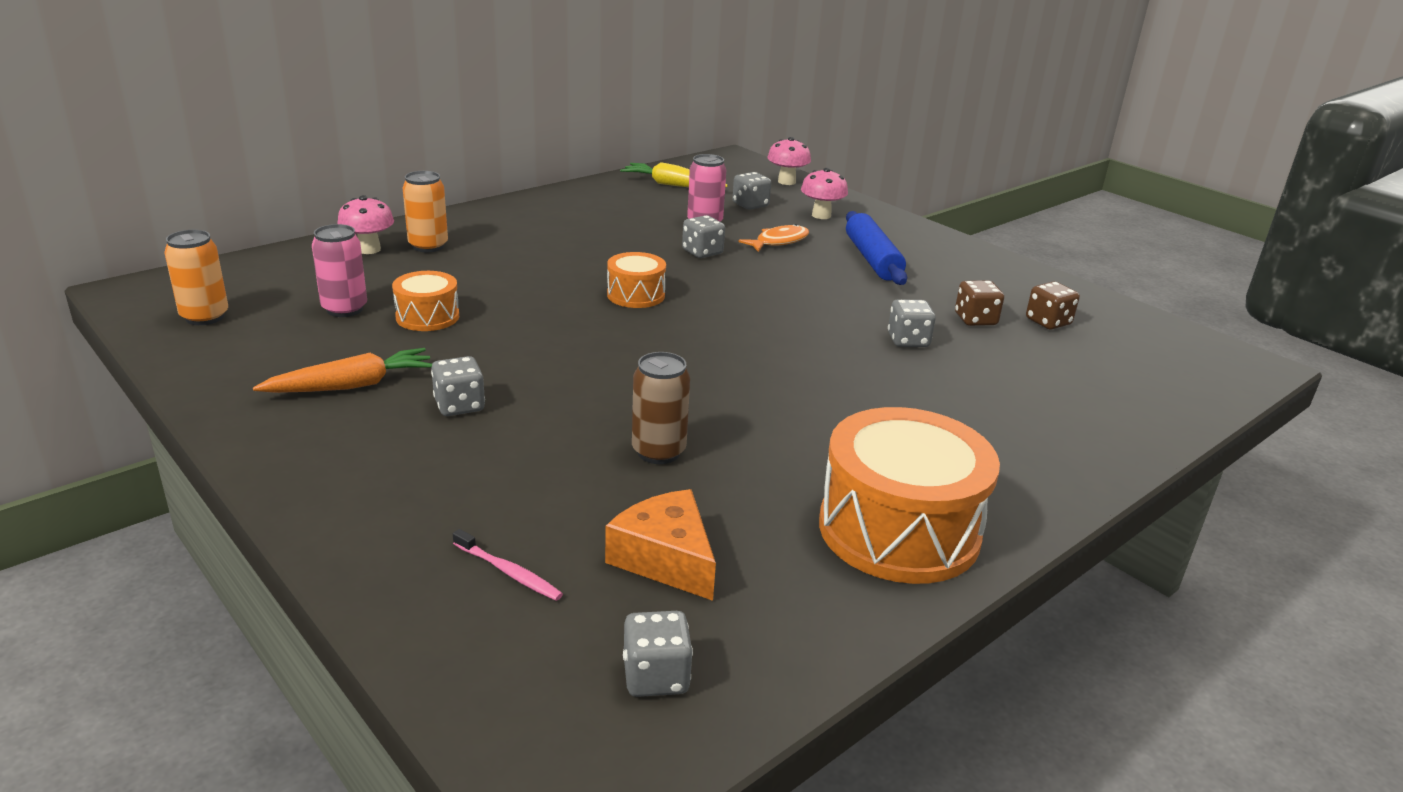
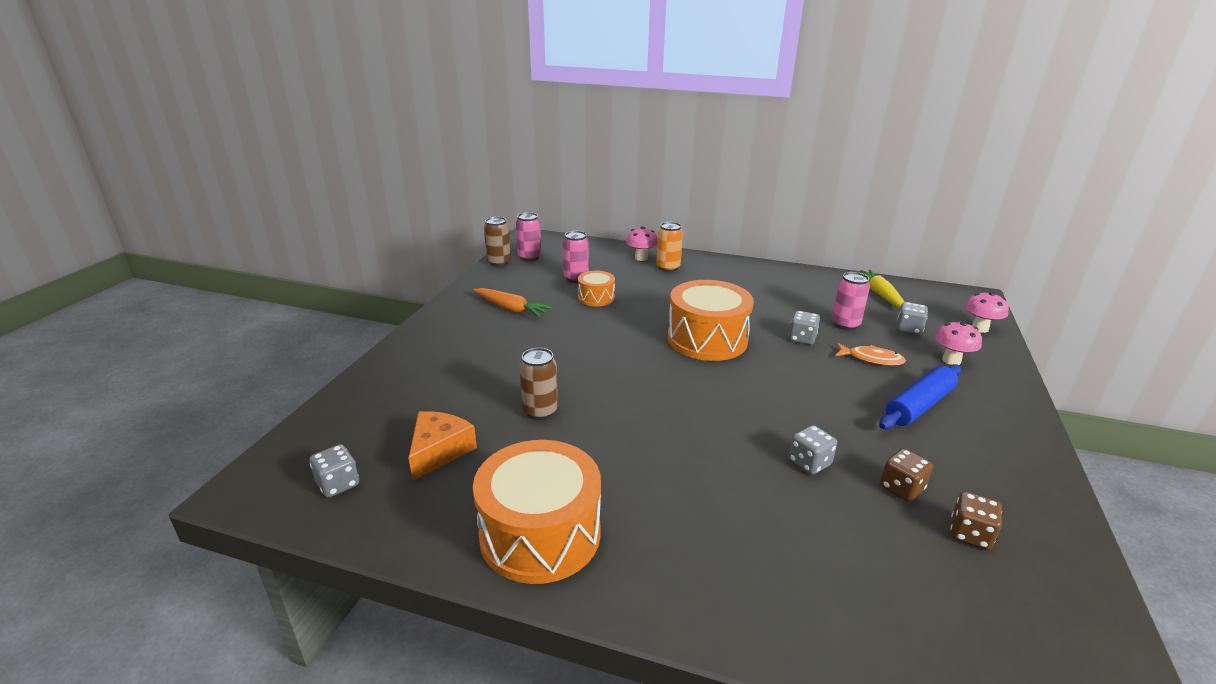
camera: 60 degrees right, 0 degrees up
(170, 345) = (499, 262): none -> brown can
(205, 317) = (529, 257): orange can -> pink can
(459, 405) = (523, 339): grey dice -> none
(509, 572) = (394, 409): pink toothbrush -> none
(636, 295) = (707, 339): orange drum -> orange drum, size x1.95

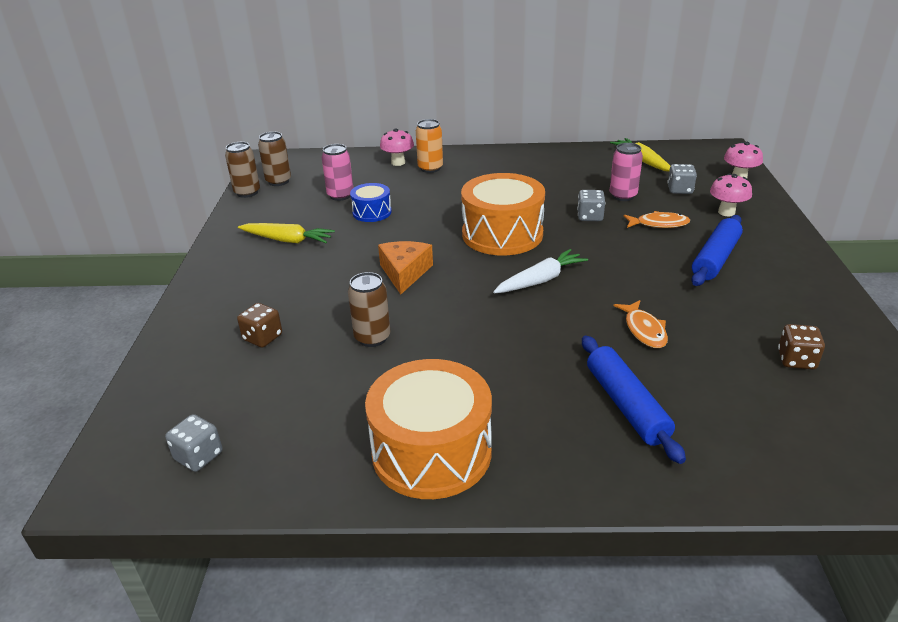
camera: 15 degrees left, 5 degrees up
(439, 451) = (289, 399): orange cheese -> orange cheese (405, 273)
(511, 309) = (287, 240): orange carrot -> yellow carrot
(529, 257) = (278, 181): pink can -> brown can
(596, 298) = (372, 212): orange drum -> blue drum
(724, 390) = (540, 280): none -> white carrot
(755, 536) = (626, 405): none -> blue rolling pin
(809, 463) = (644, 330): grey dice -> orange fish
(901, 488) = (729, 334): brown dice -> brown dice (262, 337)

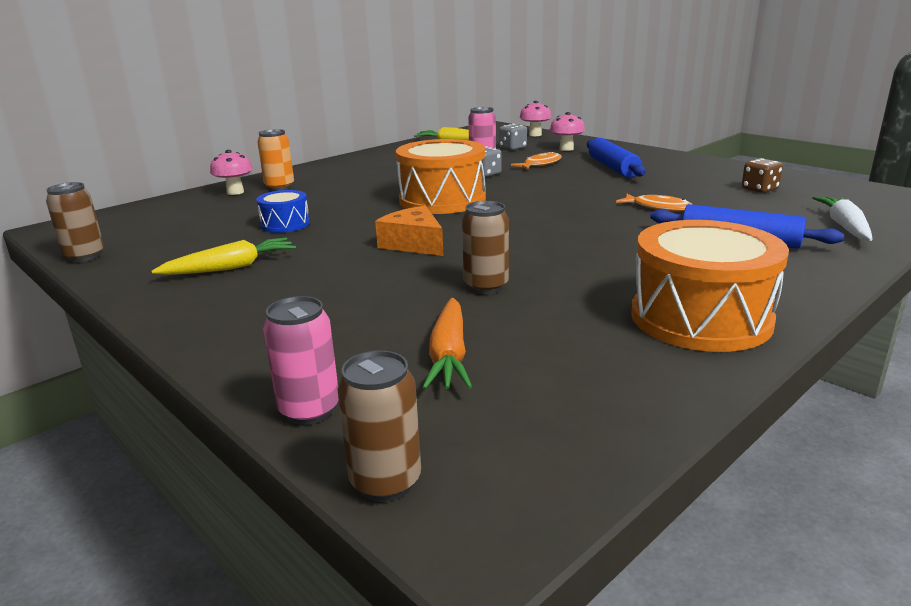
camera: 45 degrees left, 10 degrees down
(199, 456) = (528, 435): grey dice -> none
(262, 337) = (376, 332): brown dice -> none
(262, 378) = (449, 355): none -> orange carrot
(278, 181) = (112, 238): brown can -> brown can (385, 482)
(340, 195) = (220, 225): pink can -> pink can (309, 410)
(540, 280) = (533, 211): white carrot -> white carrot (844, 227)

